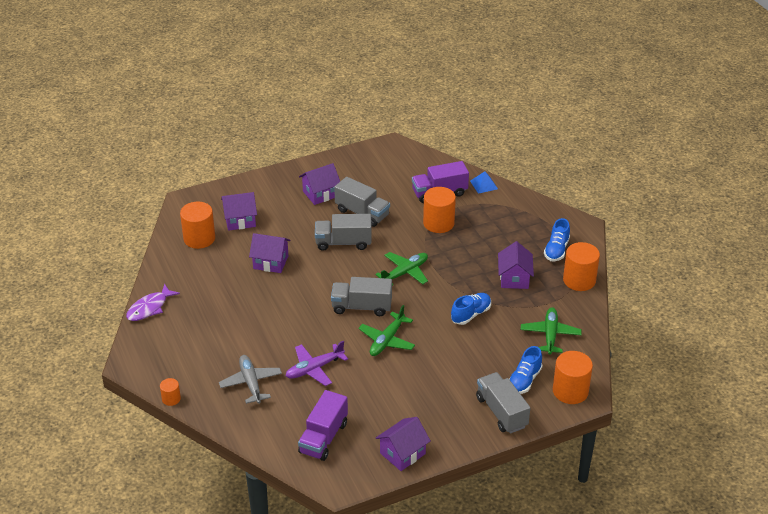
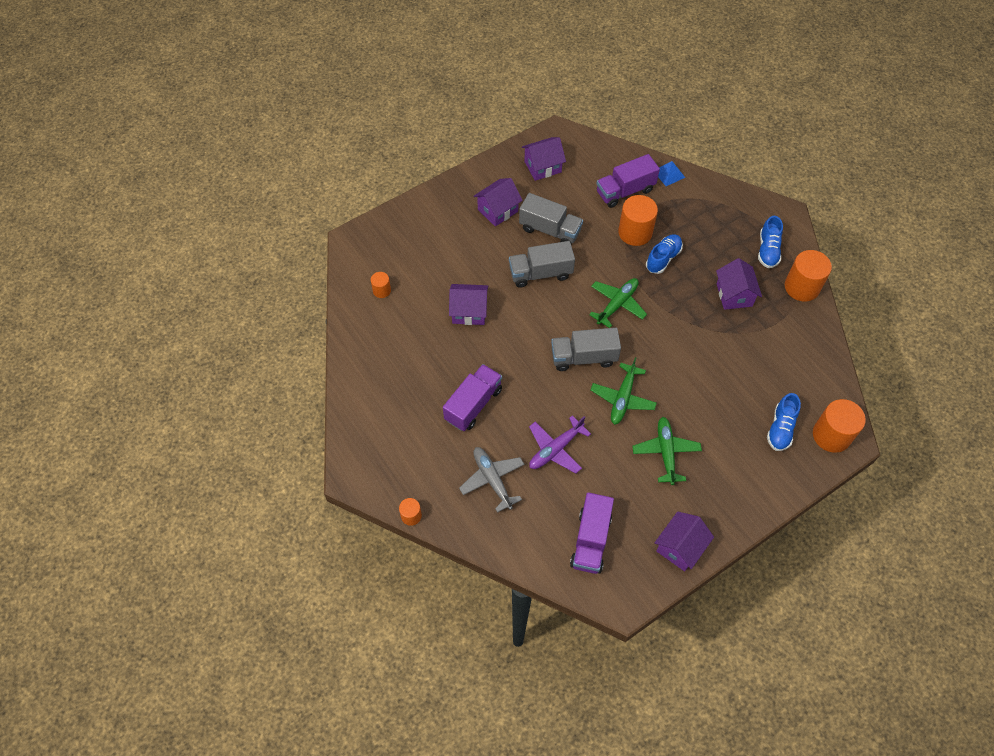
camera: 10 degrees left, 20 degrees up
(149, 308) = (353, 394): purple fish -> none
(199, 238) = (382, 290): orange cylinder -> orange cylinder, size x0.52
(240, 220) = (420, 259): purple house -> purple house (542, 167)
(252, 328) = (473, 404): none -> purple truck
(471, 314) = (701, 350): blue shoe -> blue shoe (663, 258)
(501, 412) = (768, 475): grey truck -> none
(550, 335) = (791, 364): green plane -> green plane (666, 452)

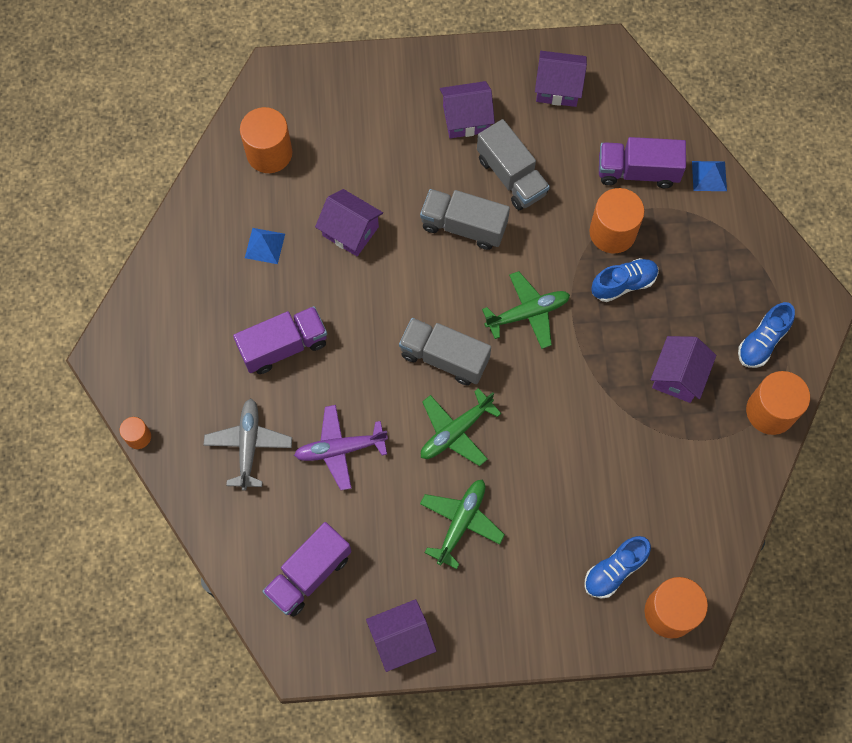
camera: 30 degrees right, 10 degrees up
(382, 290) = (269, 153): orange cylinder -> orange cylinder, size x1.94
(417, 348) = (264, 246): none -> blue pyramid

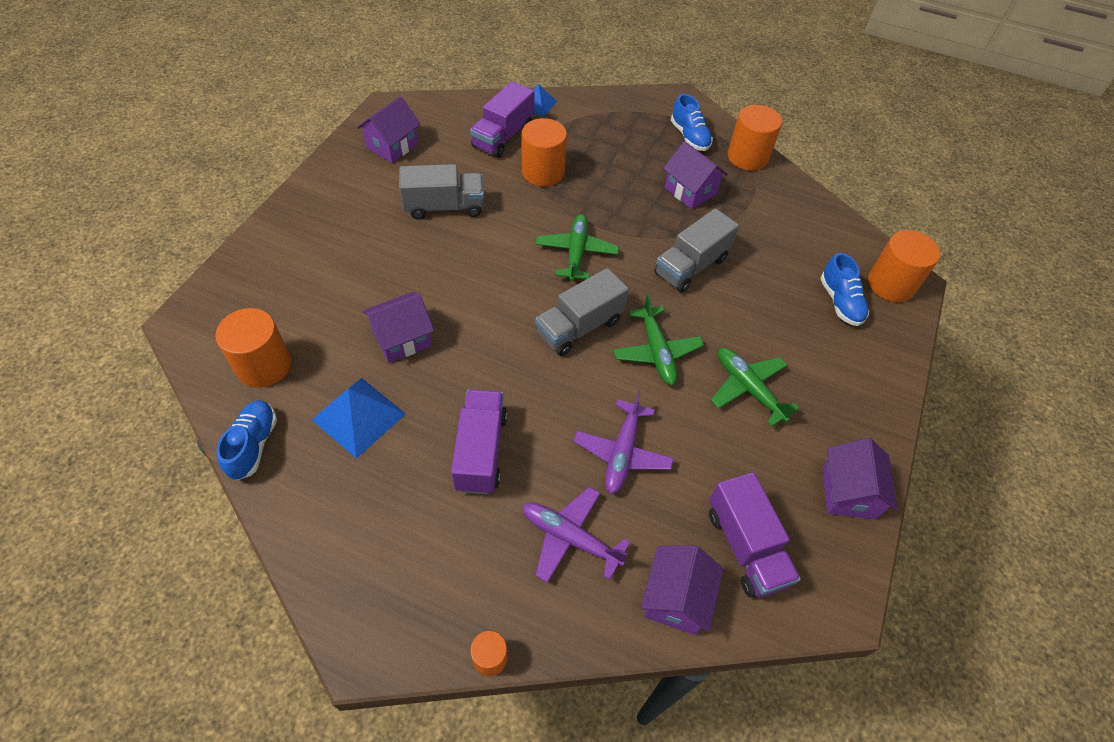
camera: 65 degrees left, 15 degrees down
(249, 445) = (570, 538): grey plane -> purple plane
(264, 246) = (359, 416): blue pyramid -> blue pyramid, size x1.65
(463, 226) = (464, 257): grey truck -> grey truck (691, 266)
(466, 119) = (366, 210): purple house -> purple house (676, 598)
(623, 284) = (591, 185): blue shoe -> blue shoe (253, 445)

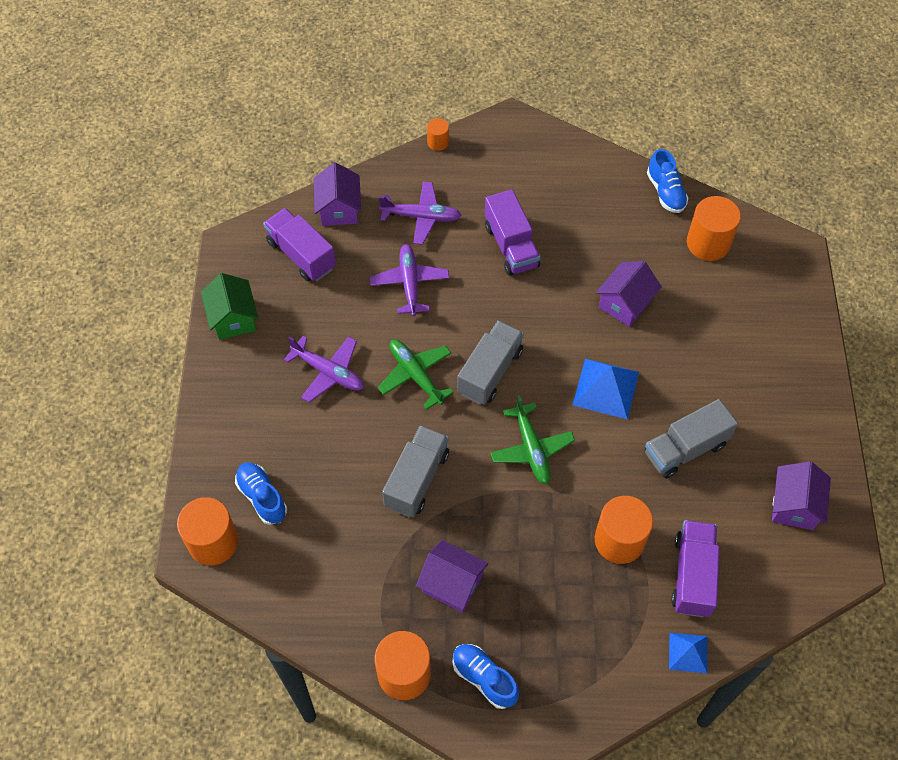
camera: 160 degrees right, 5 degrees up
(359, 416) = (611, 236): blue pyramid -> blue pyramid (605, 388)
(748, 388) = (328, 372): green plane -> purple plane
(848, 492) = (233, 318): purple house -> green house

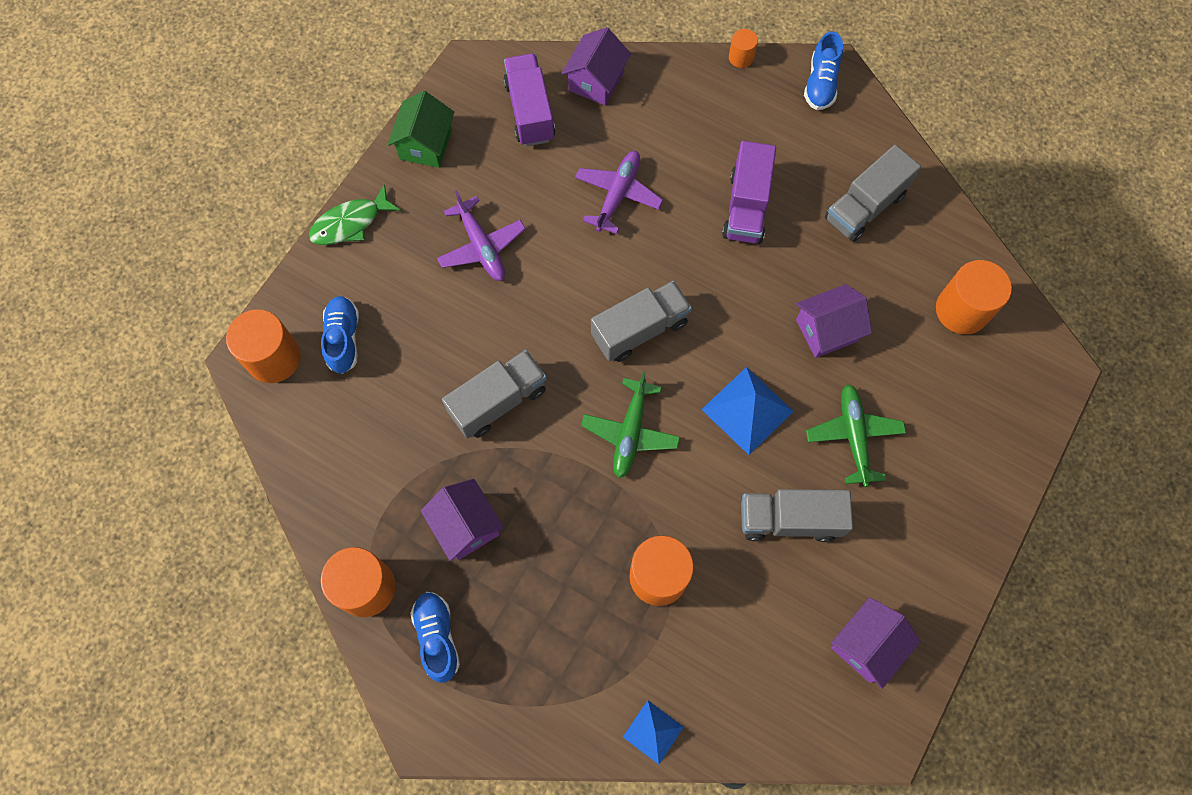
camera: 30 degrees right, 10 degrees up
(210, 407) = (350, 223): none -> green fish
(415, 375) = (563, 294): green plane -> green plane (853, 436)
(421, 217) = (673, 130): purple plane -> none
(595, 205) = (865, 207): none -> grey truck
(665, 192) = (951, 230): blue shoe -> blue shoe (820, 84)
(692, 575) = (709, 656): purple truck -> none

